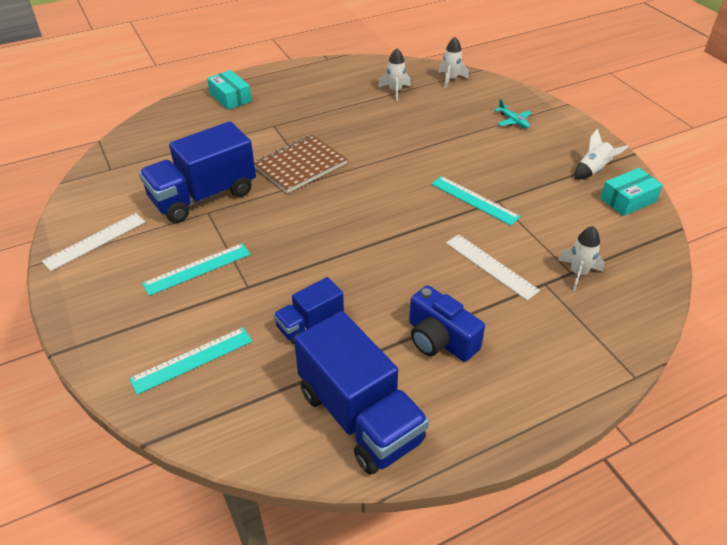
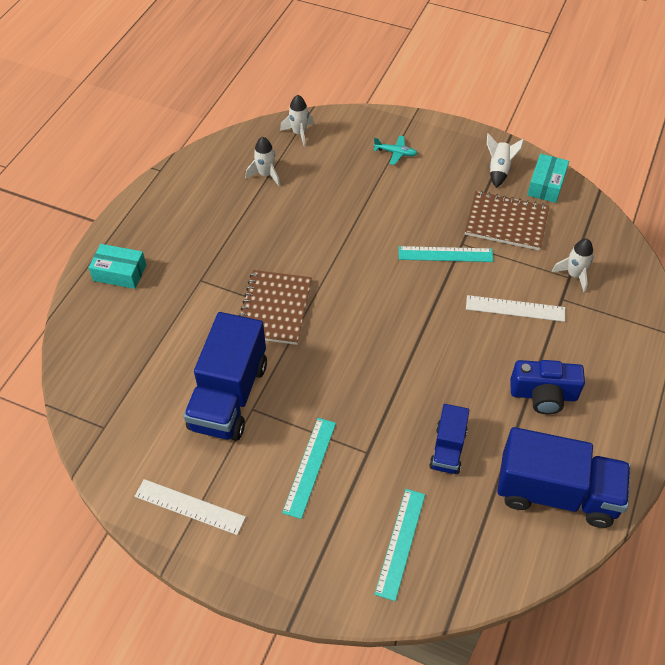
camera: 40 degrees left, 10 degrees up
(95, 241) = (190, 506): white ruler -> white ruler turned 75 degrees counterclockwise
(556, 206) = (506, 222): none -> brown notebook

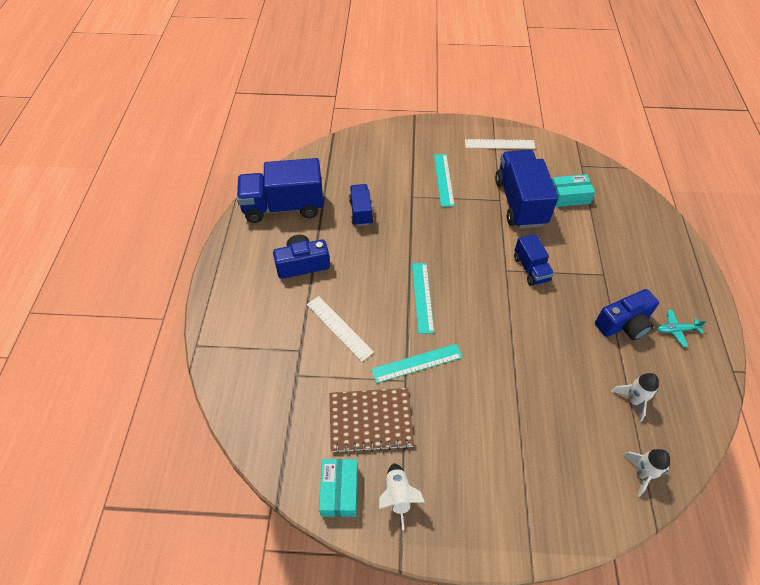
camera: 160 degrees right, 0 degrees up
(119, 273) = (668, 261): turquoise box -> turquoise box (569, 196)
(222, 230) = (624, 324): none -> blue camera
(275, 308) = (531, 269): brown notebook -> blue truck
(395, 153) = (522, 481): turquoise plane -> turquoise plane (676, 330)
(400, 543) = (371, 159): turquoise ruler -> turquoise ruler (422, 297)
(515, 308) = (339, 328): white ruler -> white ruler turned 60 degrees clockwise
(574, 275) = (292, 378): white rocket -> none

